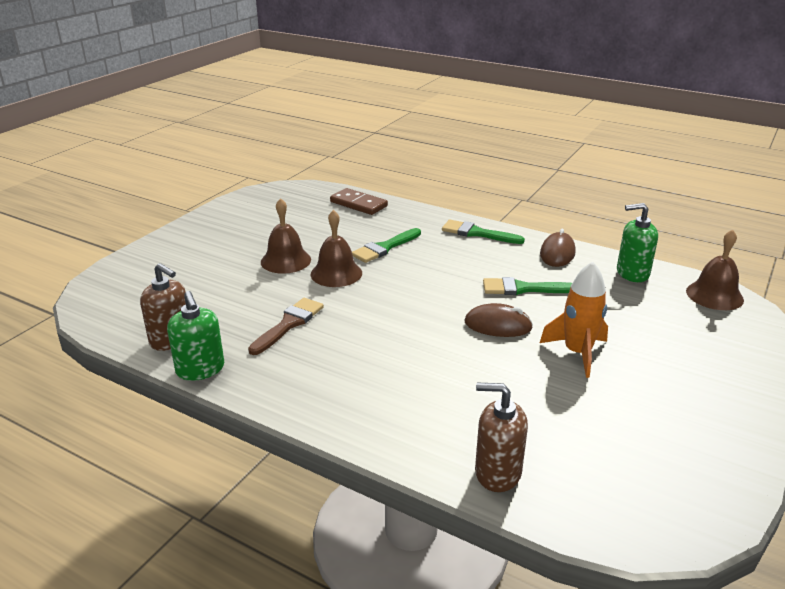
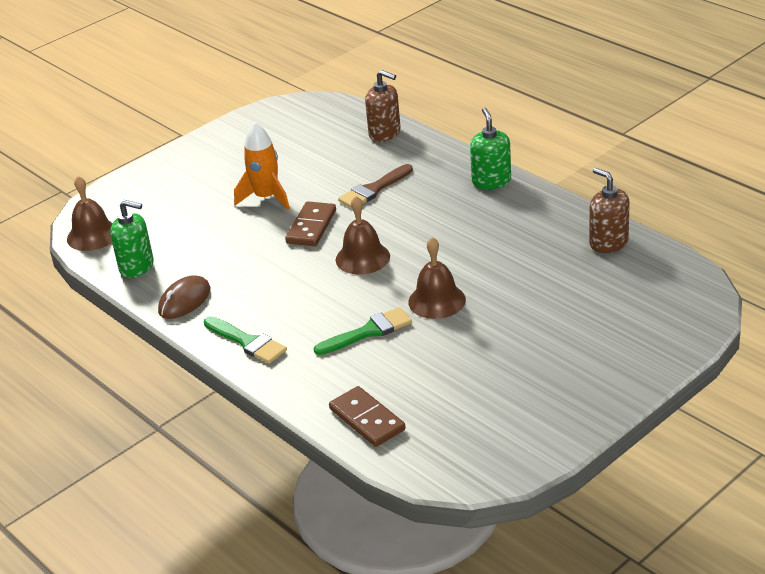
camera: 160 degrees left, 5 degrees up
(200, 369) = (580, 214): green soap dispenser -> green soap dispenser (491, 181)
(285, 260) = (488, 325): brown bell -> brown bell (362, 258)
(289, 324) = (499, 247): brown brush -> brown brush (373, 189)
(498, 325) = (311, 227): brown mouse -> brown domino
(523, 289) = (258, 261): green brush -> none

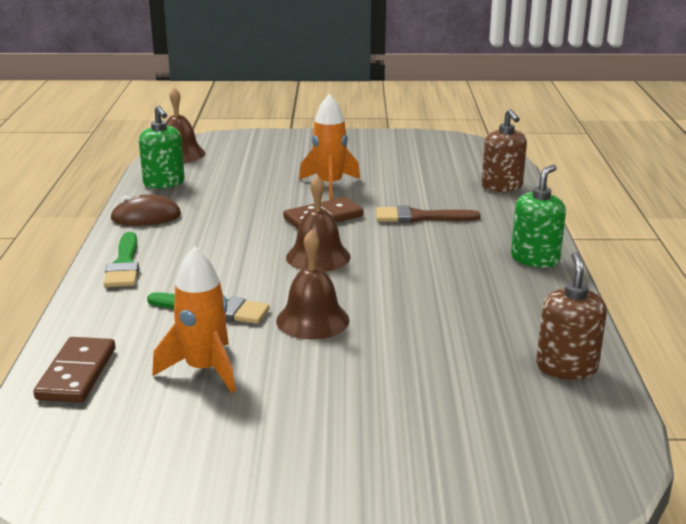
camera: 40 degrees right, 10 degrees down
(433, 368) = (204, 369): none -> orange rocket

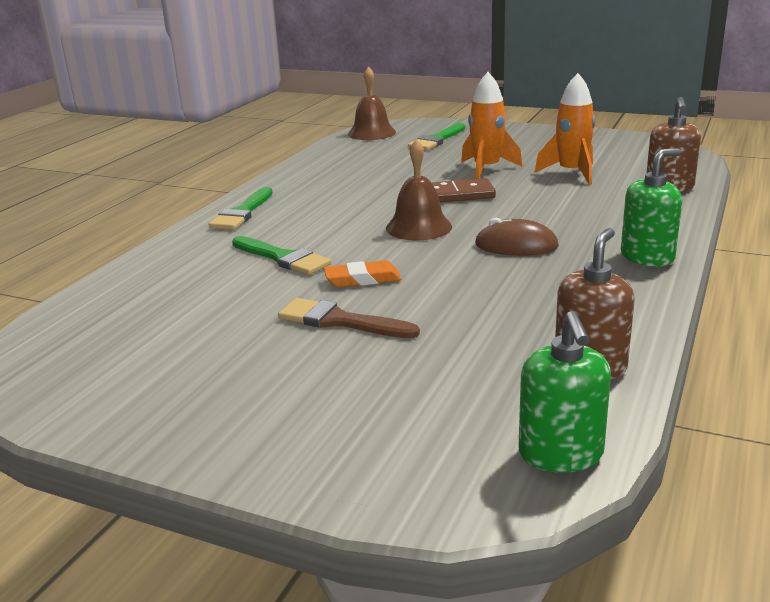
camera: 25 degrees right, 0 degrees up
(77, 373) = (123, 290): brown domino -> none
(146, 217) = (296, 178): brown mouse -> brown mouse (516, 246)
(164, 183) = (337, 154): green soap dispenser -> green soap dispenser (561, 454)
(204, 369) = (227, 305): orange rocket -> orange rocket (572, 173)
(254, 156) = (437, 140): none -> green brush
(312, 320) = (362, 279): brown bell -> orange eraser
(420, 217) = (553, 205): brown brush -> brown brush (340, 321)

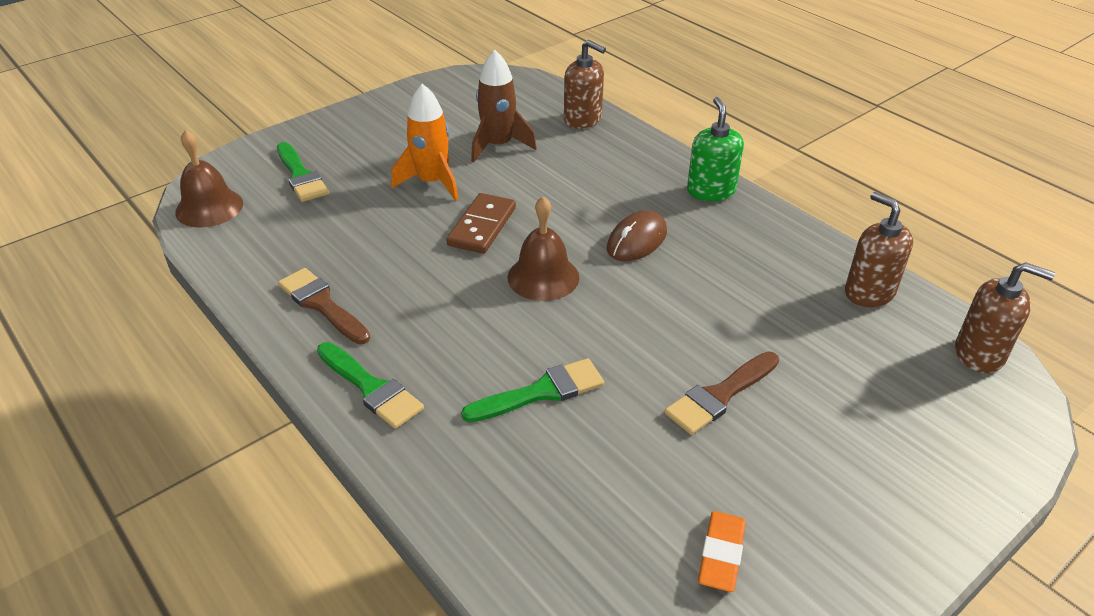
camera: 65 degrees left, 15 degrees up
(310, 180) = (322, 304): none -> brown brush
(362, 279) = (639, 353): orange eraser -> orange eraser (721, 554)
(561, 454) = (979, 354): green soap dispenser -> brown soap dispenser
(572, 173) = (498, 146): orange rocket -> brown rocket

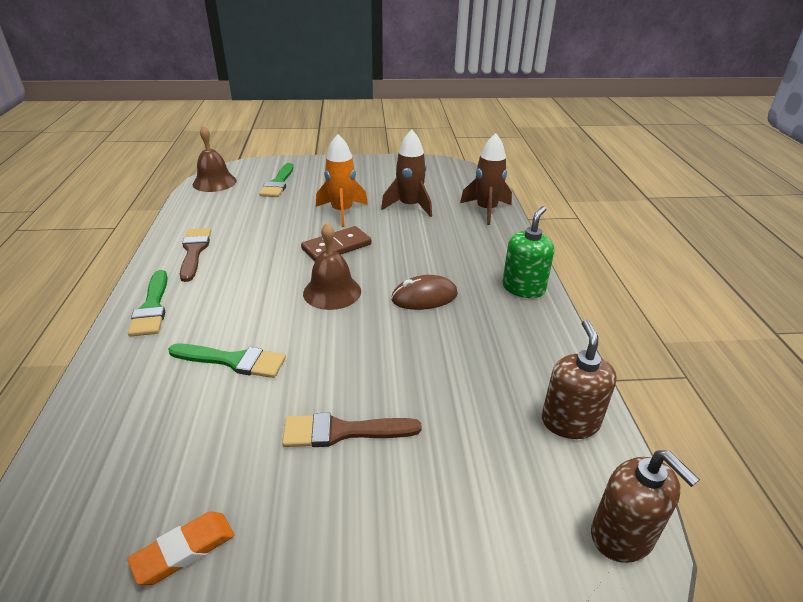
camera: 35 degrees right, 5 degrees down
(583, 119) = (486, 210): brown soap dispenser -> brown rocket

